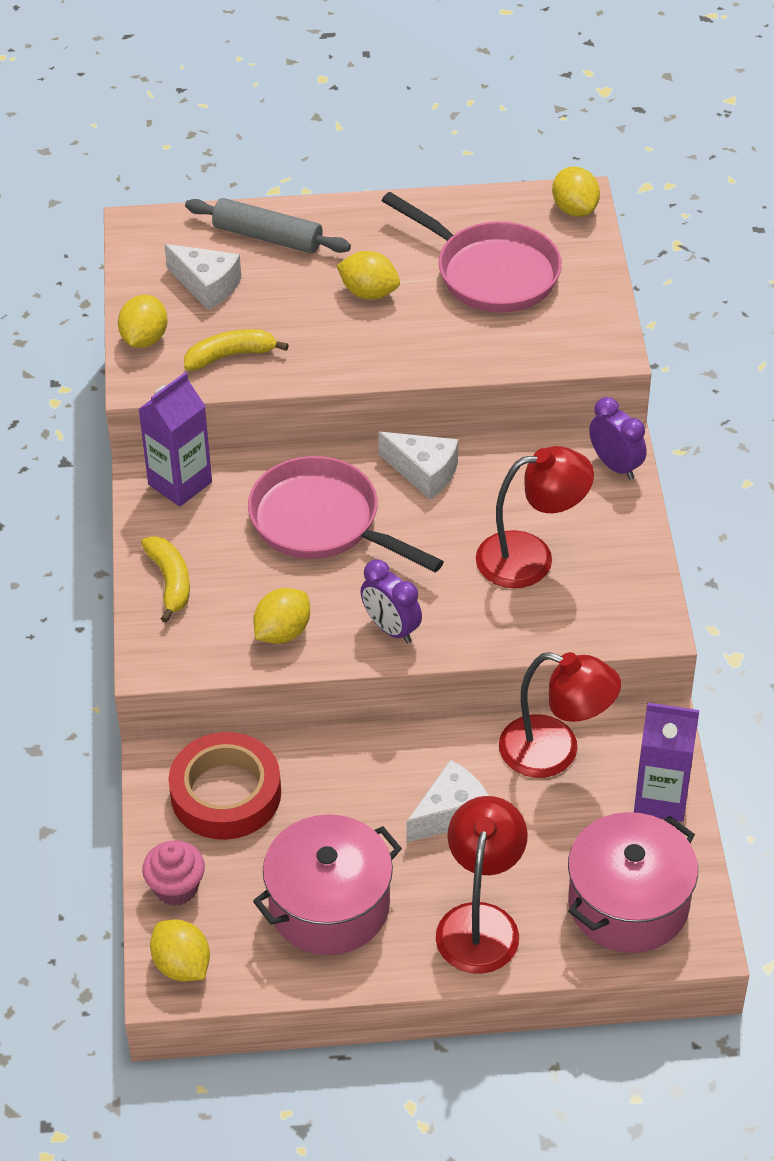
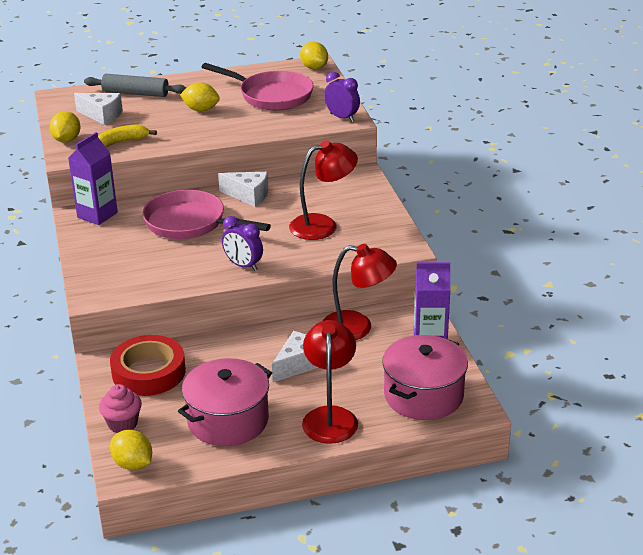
camera: 10 degrees left, 15 degrees down
(170, 582) = (98, 259): yellow banana -> none
(282, 632) = (174, 274): yellow lemon -> none
(615, 466) = (363, 181): purple clock -> purple clock (342, 117)

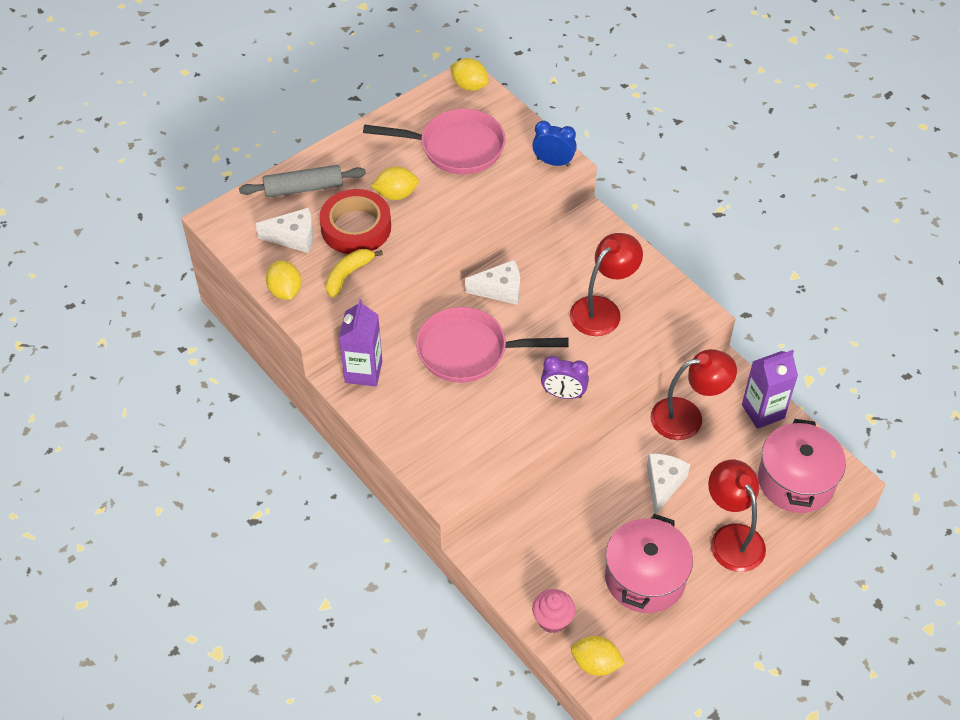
camera: 25 degrees left, 20 degrees up
(148, 372) = (531, 546): red tape -> red tape (356, 227)
(342, 117) = (553, 162): purple clock -> blue clock

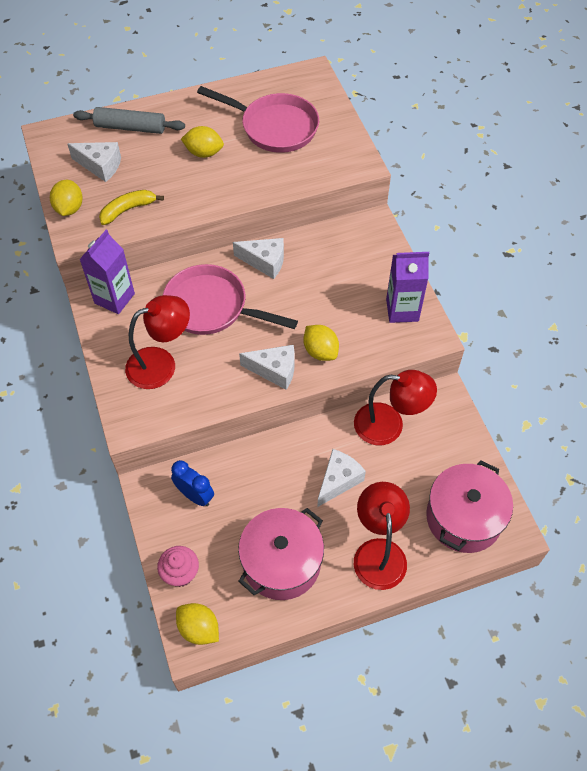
camera: 20 degrees right, 5 degrees up
(356, 227) = (156, 171): red tape -> none
(469, 86) = (312, 79): yellow lemon -> yellow lemon (320, 351)
(553, 162) = (353, 161): blue clock -> blue clock (195, 495)
(563, 394) = (274, 370): purple clock -> white cheese
(602, 309) = (346, 305): red lamp -> red lamp (161, 364)
(763, 411) = (461, 442): purple carton -> purple carton (402, 310)

